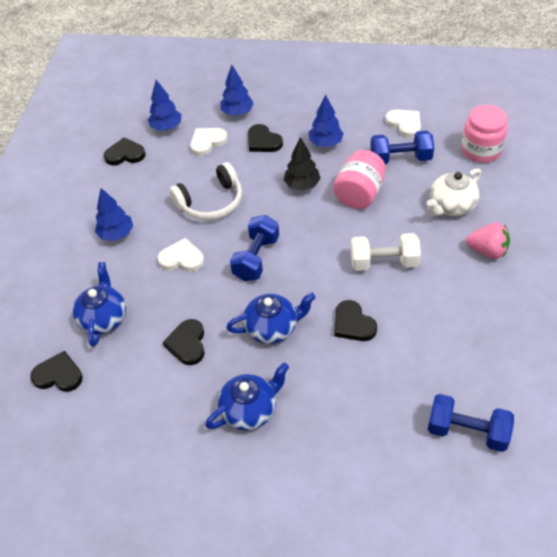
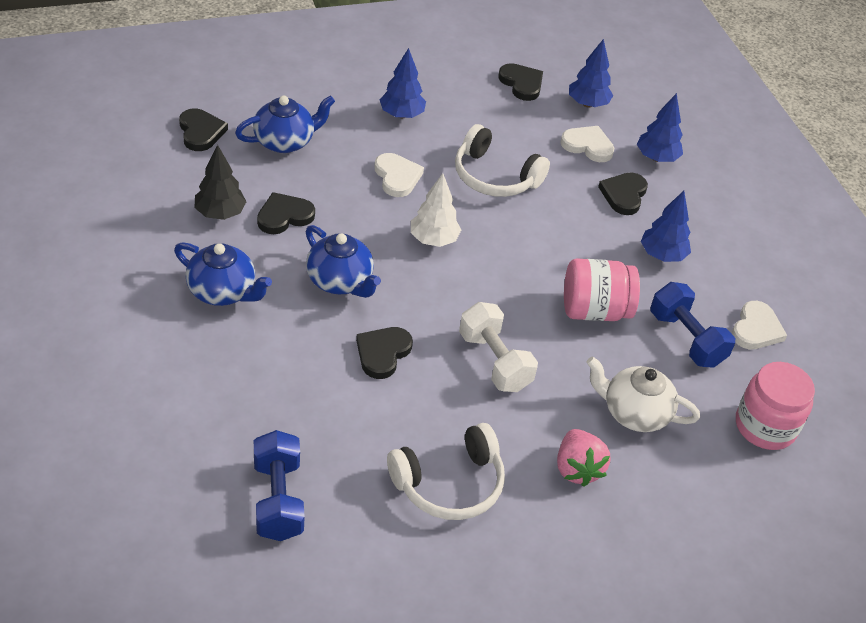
camera: 55 degrees right, 5 degrees down
(256, 258) = (433, 240): blue dumbbell -> white tree
(302, 185) = (574, 251): black tree -> black tree (220, 213)
(480, 323) = (449, 483): none -> white headphones

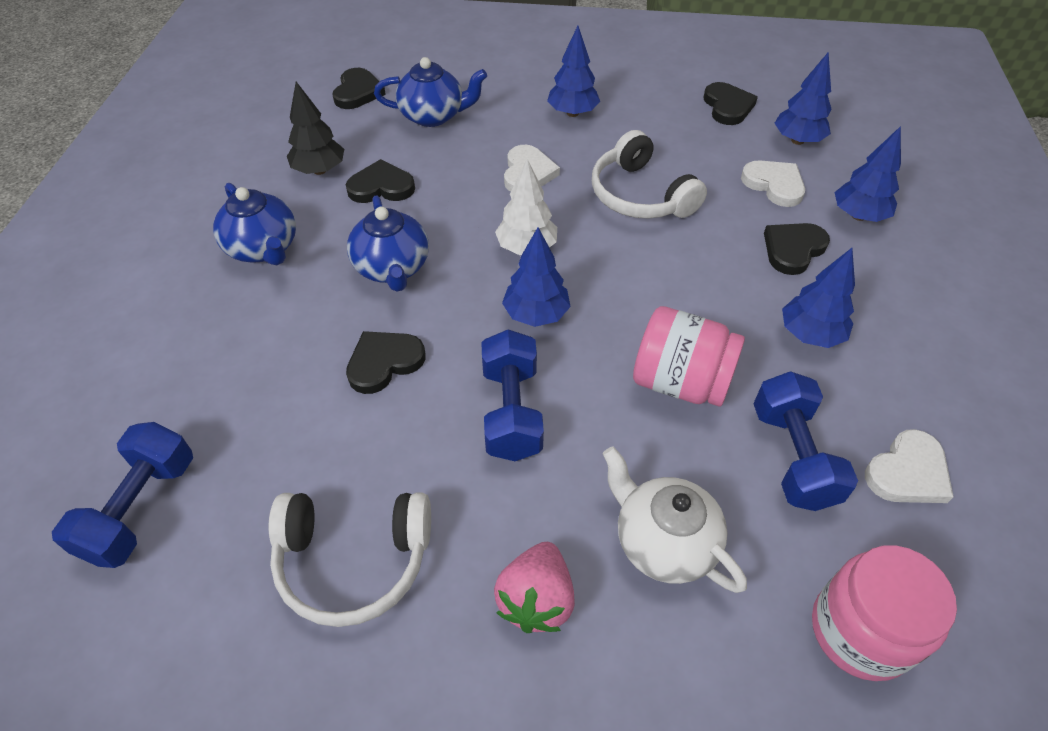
camera: 30 degrees right, 5 degrees up
(471, 289) = (536, 315): none -> blue tree
(494, 361) = (511, 411): white dumbbell -> blue dumbbell

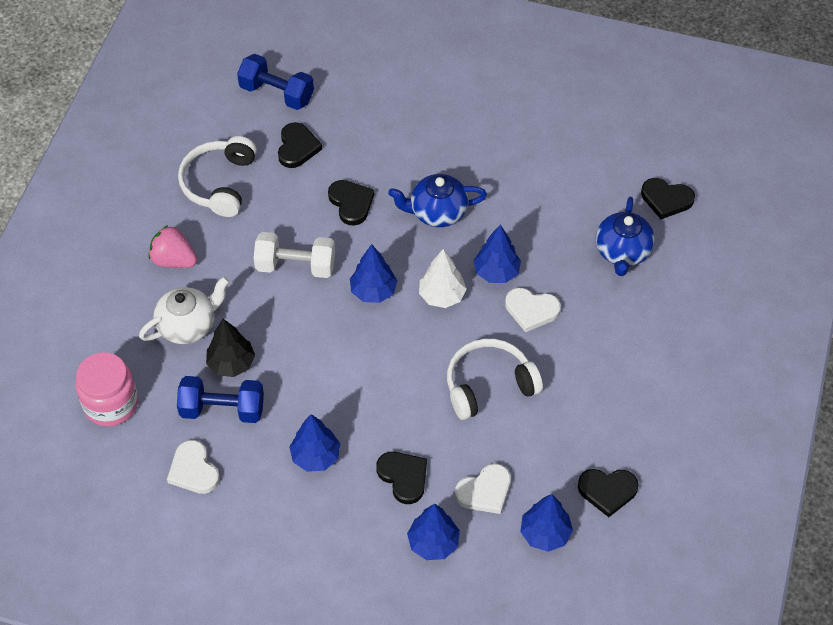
camera: 100 degrees right, 5 degrees up
(263, 248) = (472, 139): blue teapot -> none
(320, 170) = (557, 171): black tree -> black tree (231, 364)
(381, 187) = (530, 210): black heart -> black heart (297, 147)
(511, 411) = (295, 266): blue dumbbell -> white dumbbell
(572, 113) = (613, 358): blue tree -> blue tree (496, 272)
(680, 382) = (295, 363): pink jar -> none

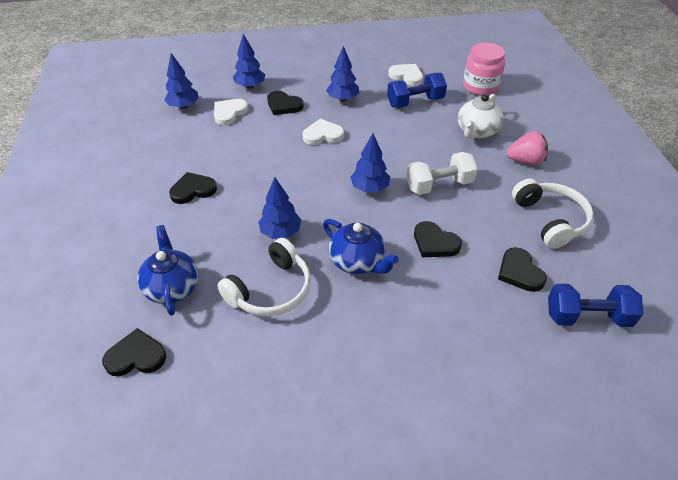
camera: 155 degrees right, 10 degrees down
(231, 364) = (430, 122): black tree -> none
(437, 212) = (357, 261): blue teapot -> blue teapot turned 75 degrees clockwise
(442, 296) = (316, 202): white tree -> none
(489, 385) = (251, 161): white headphones -> white headphones (271, 290)
(531, 310) = (239, 215): white heart -> white heart (323, 135)
(607, 491) = (148, 134): black heart -> black heart (193, 190)

